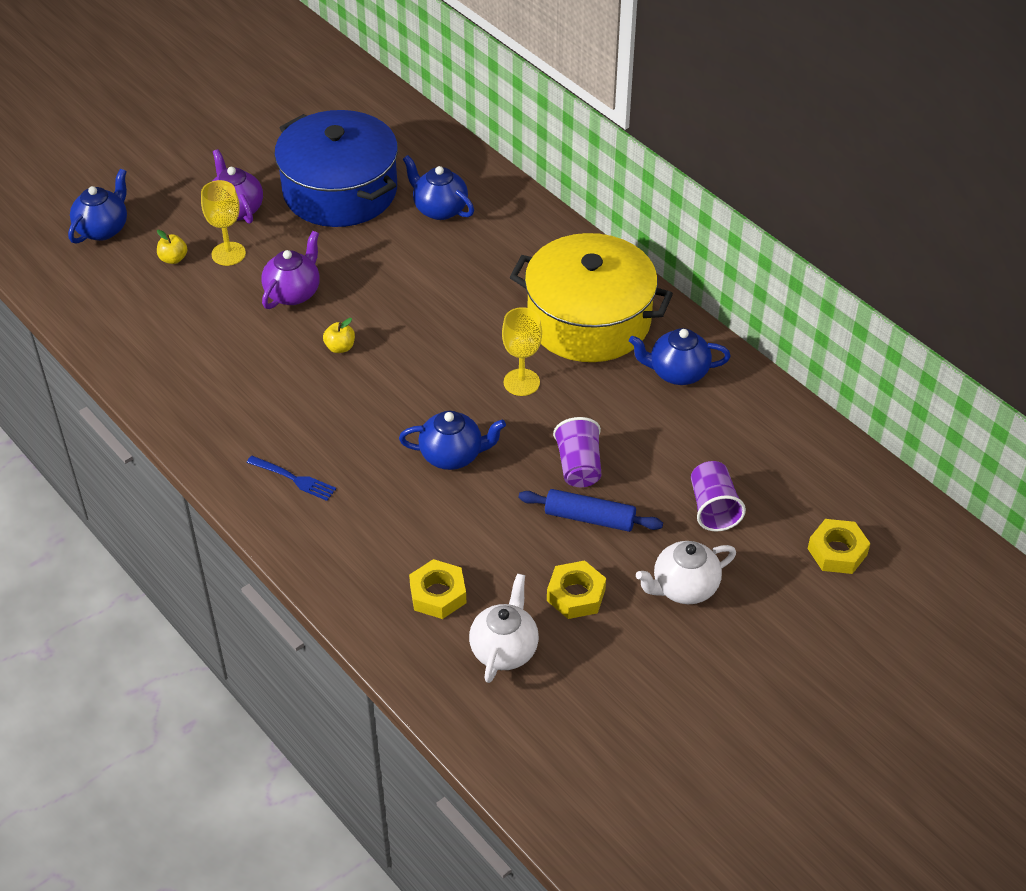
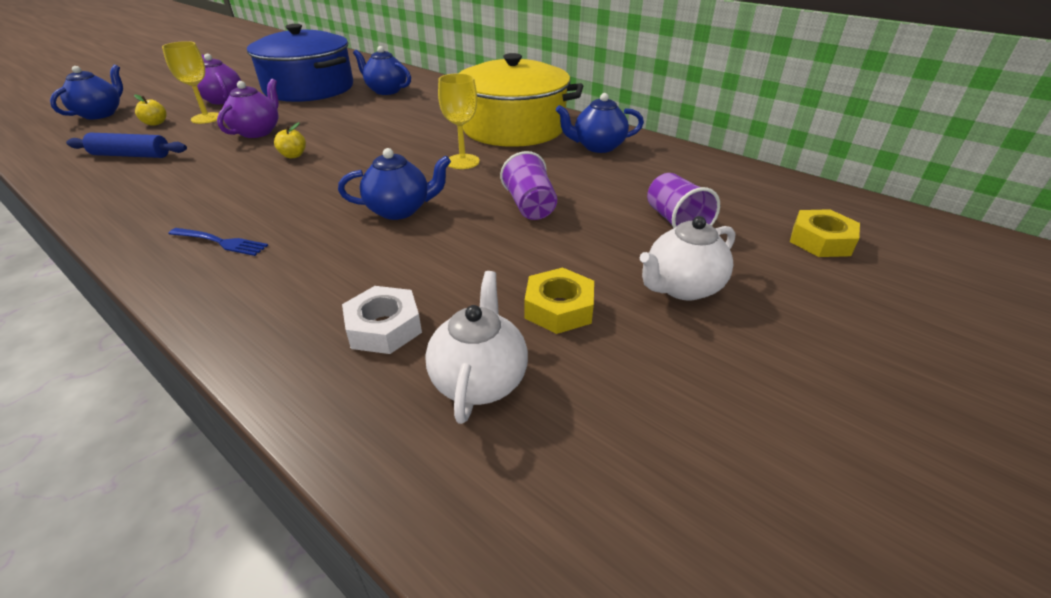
camera: 10 degrees left, 10 degrees down
(438, 594) = (384, 327): yellow nut -> white nut
(590, 518) = (553, 241): blue rolling pin -> blue rolling pin (131, 155)

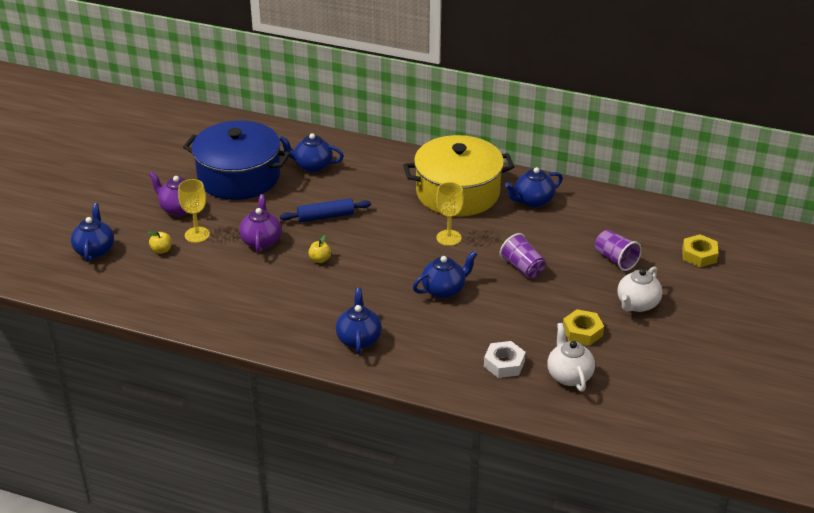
camera: 20 degrees left, 0 degrees up
(131, 155) = (194, 287): blue rolling pin -> blue rolling pin (326, 216)
(221, 242) = (359, 339): blue fork -> blue teapot

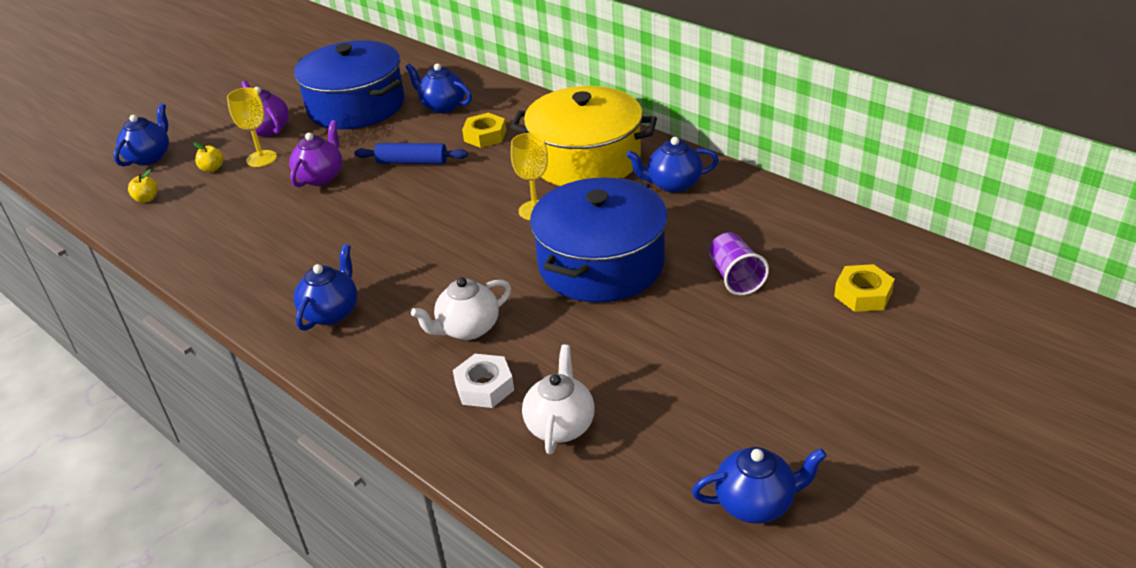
camera: 25 degrees right, 0 degrees up
(320, 259) = (366, 208): yellow apple -> yellow apple (147, 199)
(444, 290) = (481, 272): blue teapot -> blue teapot (756, 503)
(522, 268) = (601, 264): purple cup -> blue pot
(582, 332) = (622, 367): yellow nut -> yellow nut (485, 136)
(637, 304) = (726, 345): white teapot -> white teapot (467, 329)

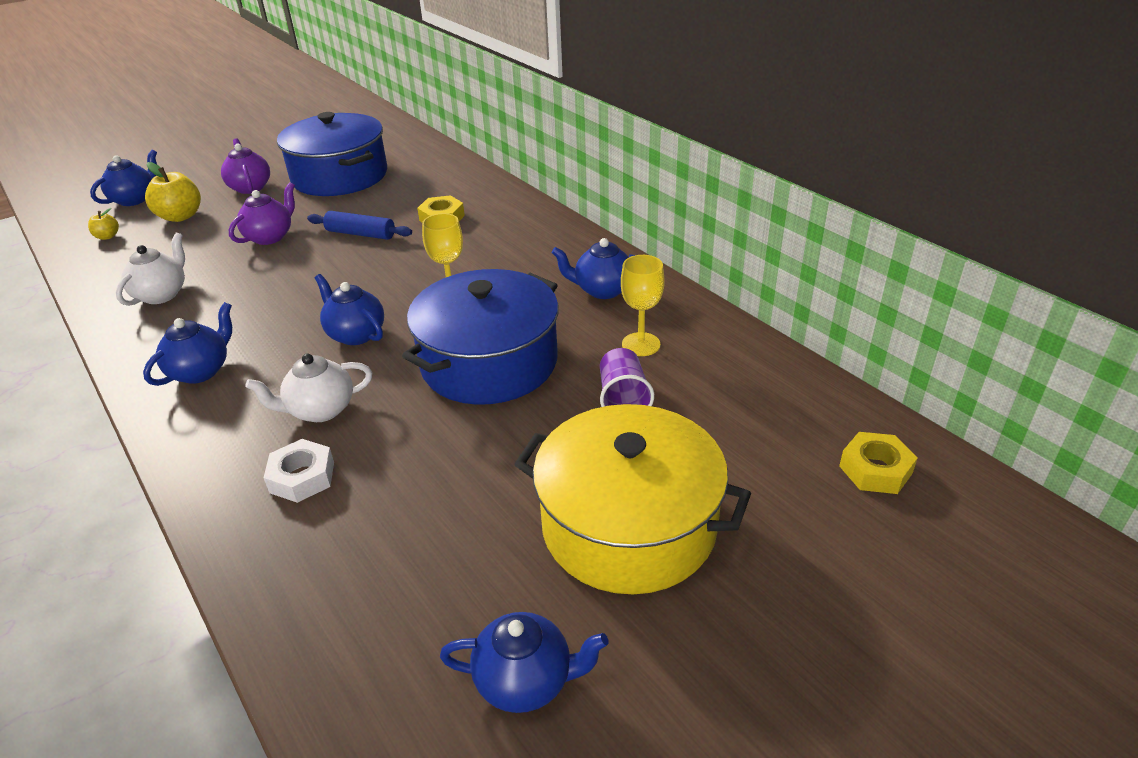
camera: 10 degrees right, 0 degrees up
(212, 168) = (180, 216): yellow apple -> yellow apple, size x1.91
(261, 159) = (228, 213): yellow goblet -> yellow goblet (641, 344)
(442, 106) = (417, 186): blue teapot -> blue teapot (355, 334)
(560, 425) = (356, 537): white teapot -> white teapot (162, 294)
(585, 160) = (526, 253): yellow pot -> yellow pot (628, 525)
(863, 294) = (757, 441): yellow nut -> yellow nut (875, 469)

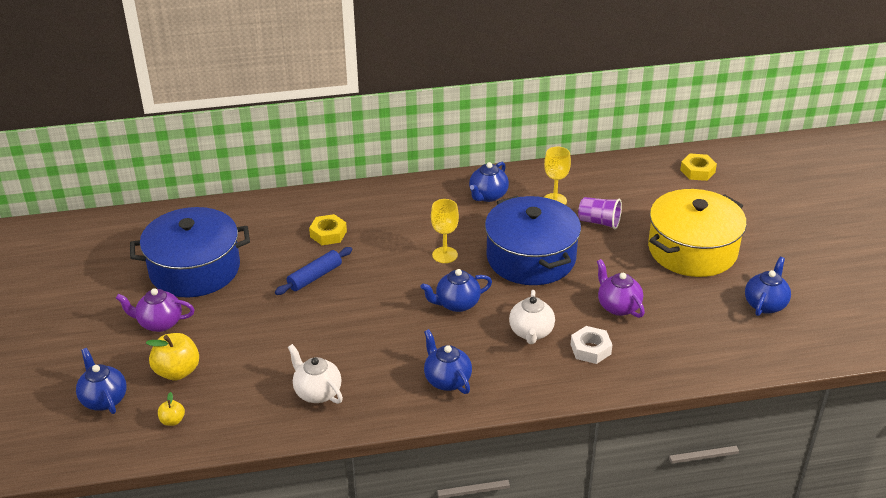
camera: 65 degrees left, 0 degrees up
(270, 237) = (272, 323): purple teapot -> purple teapot (618, 306)

